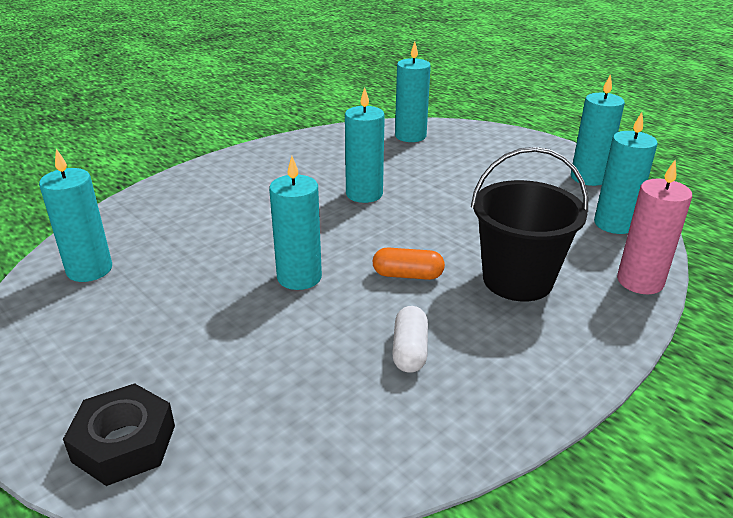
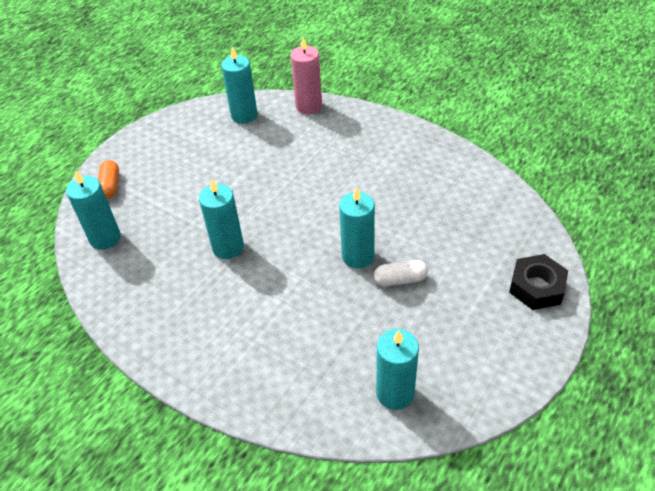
camera: 100 degrees left, 15 degrees up
(407, 275) = (336, 202): orange capsule -> orange capsule (110, 185)
(409, 350) = (410, 189): white capsule -> white capsule (400, 280)
(517, 280) = (324, 153): black bucket -> none
(588, 178) = (177, 127): turquoise candle -> none

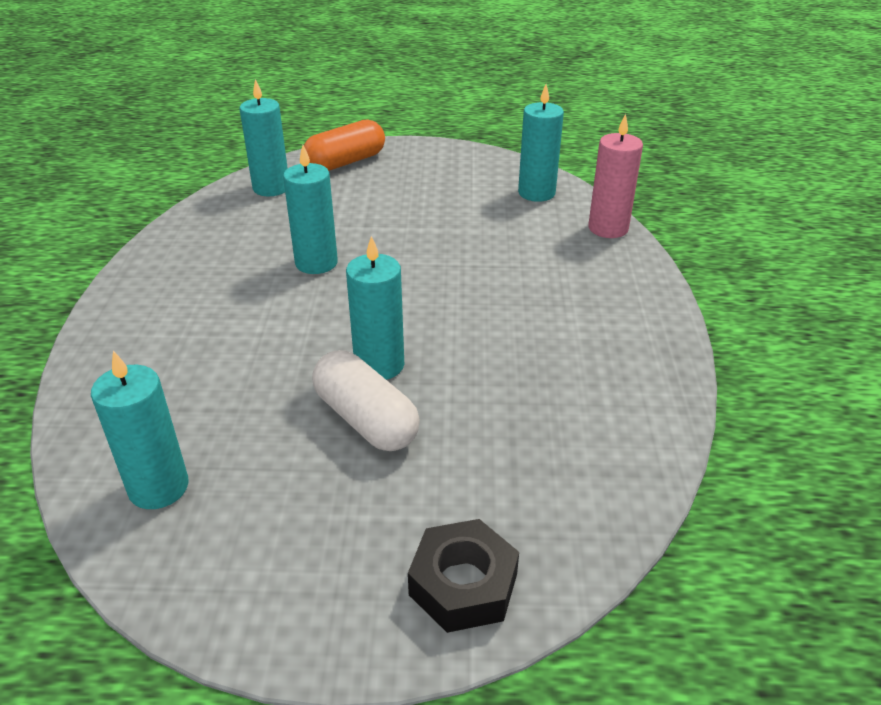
camera: 55 degrees right, 10 degrees down
(110, 185) = (346, 162): orange capsule -> orange capsule, size x1.60
(400, 280) = (365, 419): white capsule -> white capsule, size x1.60

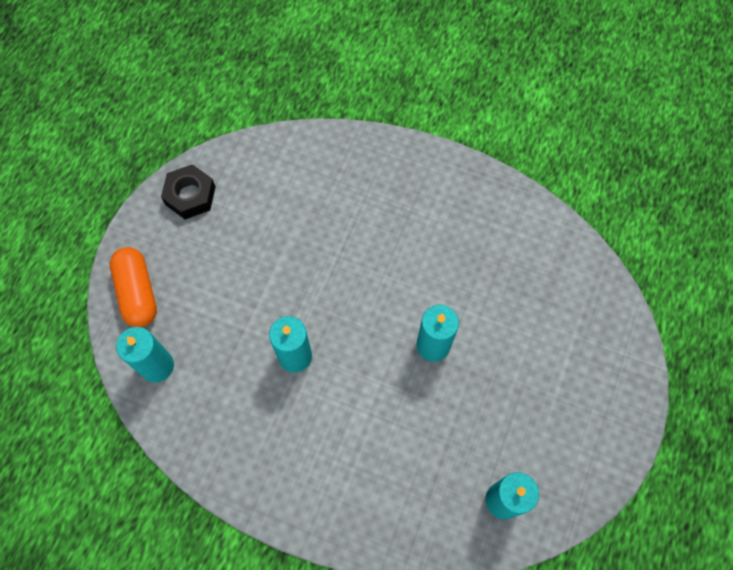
camera: 70 degrees left, 30 degrees up
(365, 419) = (481, 368): white capsule -> none
(463, 584) = (614, 355): black nut -> black nut (190, 195)
(536, 193) = (260, 167): turquoise candle -> none
(608, 228) = (331, 143): pink candle -> none

